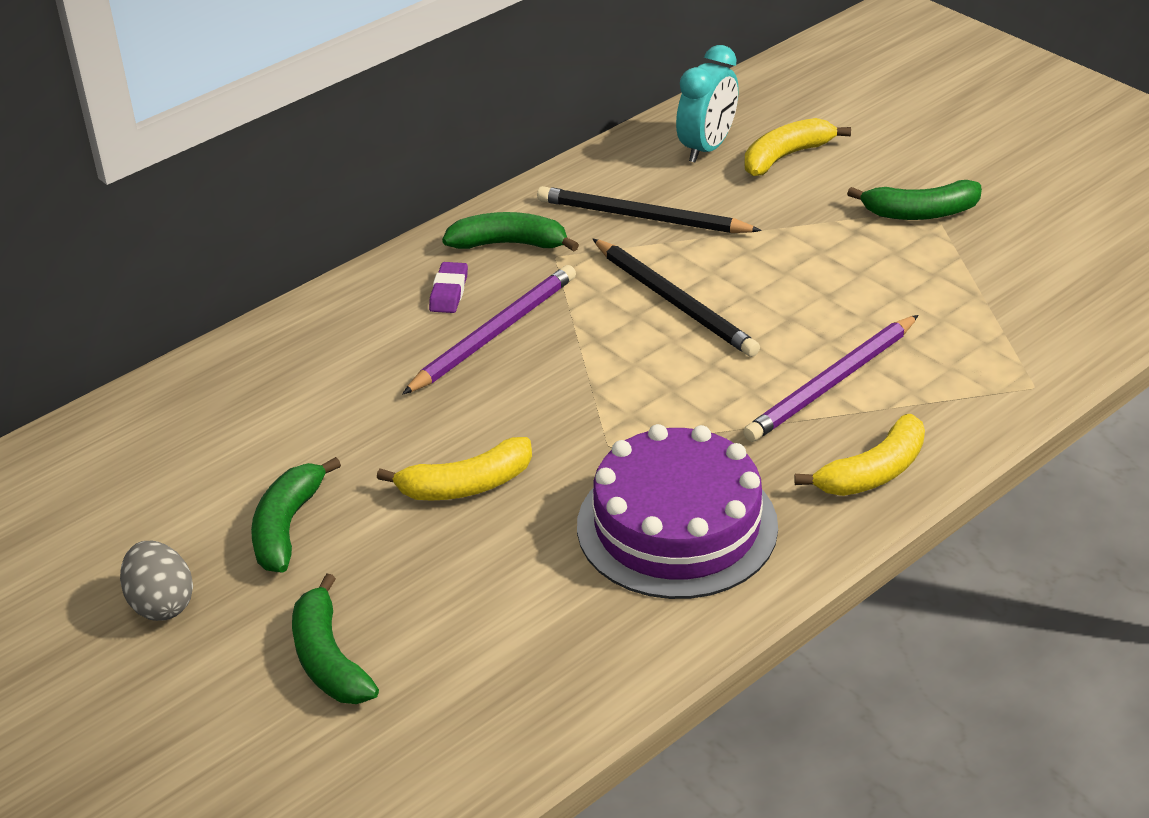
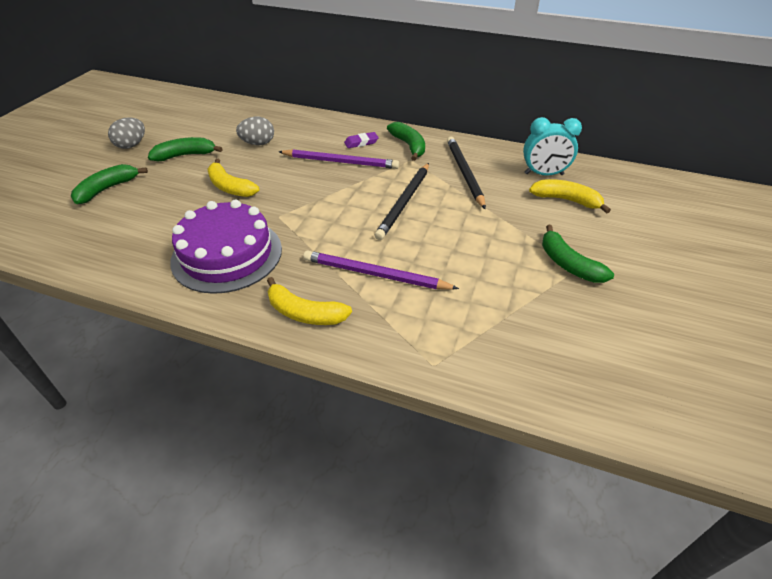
camera: 60 degrees right, 5 degrees up
(331, 418) = (258, 143): none -> grey egg

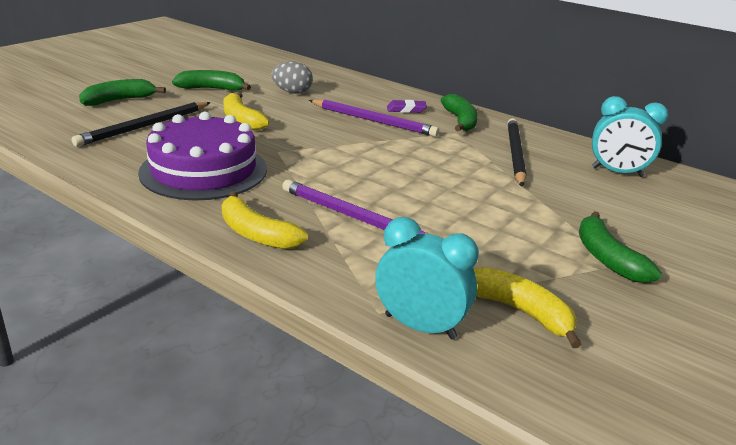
camera: 15 degrees right, 15 degrees down
(132, 145) = (164, 73): grey egg -> none
(404, 202) = (427, 165): black pencil -> black pencil (145, 126)
(468, 370) = (420, 326): none -> turquoise clock
(566, 200) = (635, 200): yellow banana -> yellow banana (520, 311)

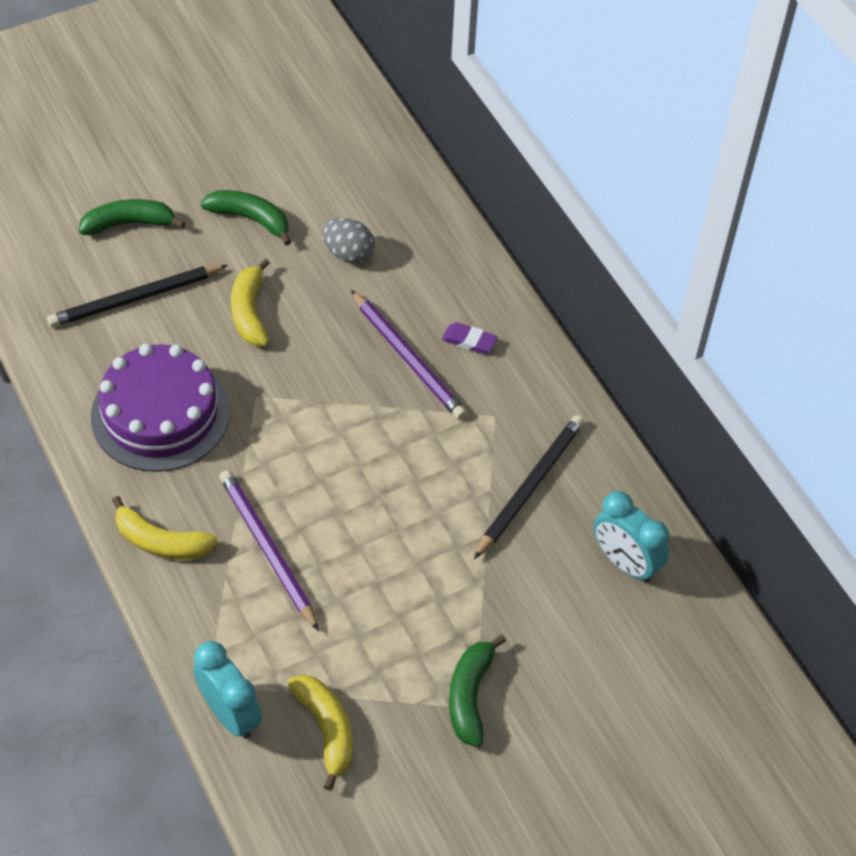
camera: 25 degrees right, 25 degrees up
(256, 233) = (161, 541): yellow banana -> yellow banana turned 45 degrees counterclockwise
(460, 121) = (521, 390): green banana -> none

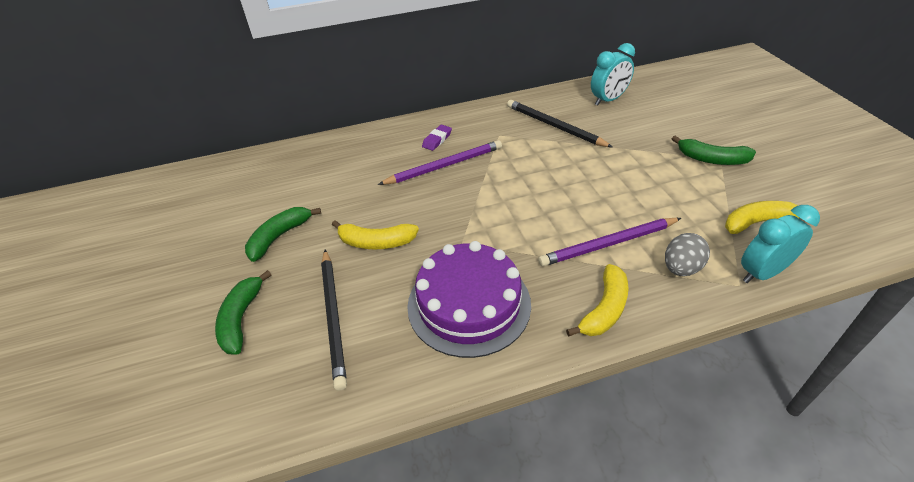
camera: 75 degrees left, 10 degrees down
(348, 254) = (340, 187): grey egg -> grey egg (681, 268)

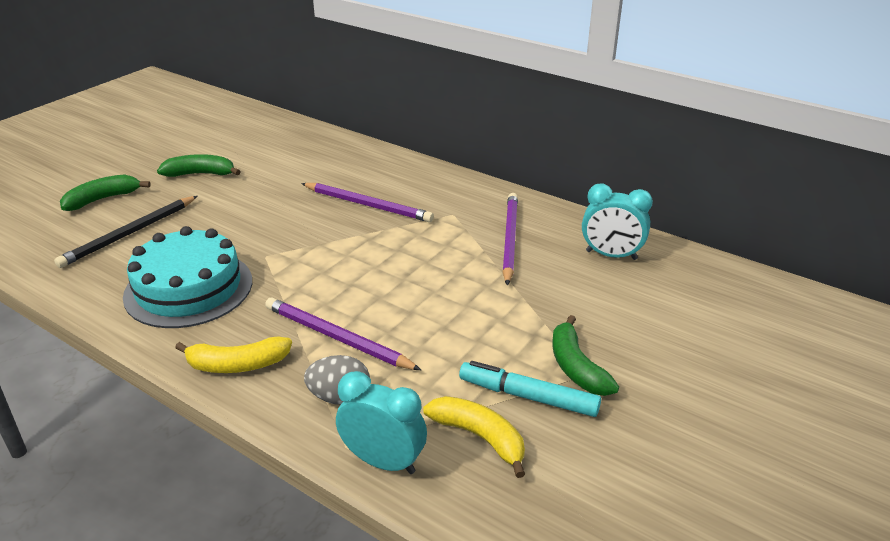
camera: 50 degrees right, 10 degrees down
(376, 242) = (230, 216): yellow banana -> none
(437, 140) = (404, 186): purple eraser -> none
(469, 304) = (189, 288): purple cake -> turquoise cake
(554, 126) = (509, 239): black pencil -> purple pencil
(729, 188) = (528, 396): none -> turquoise marker

